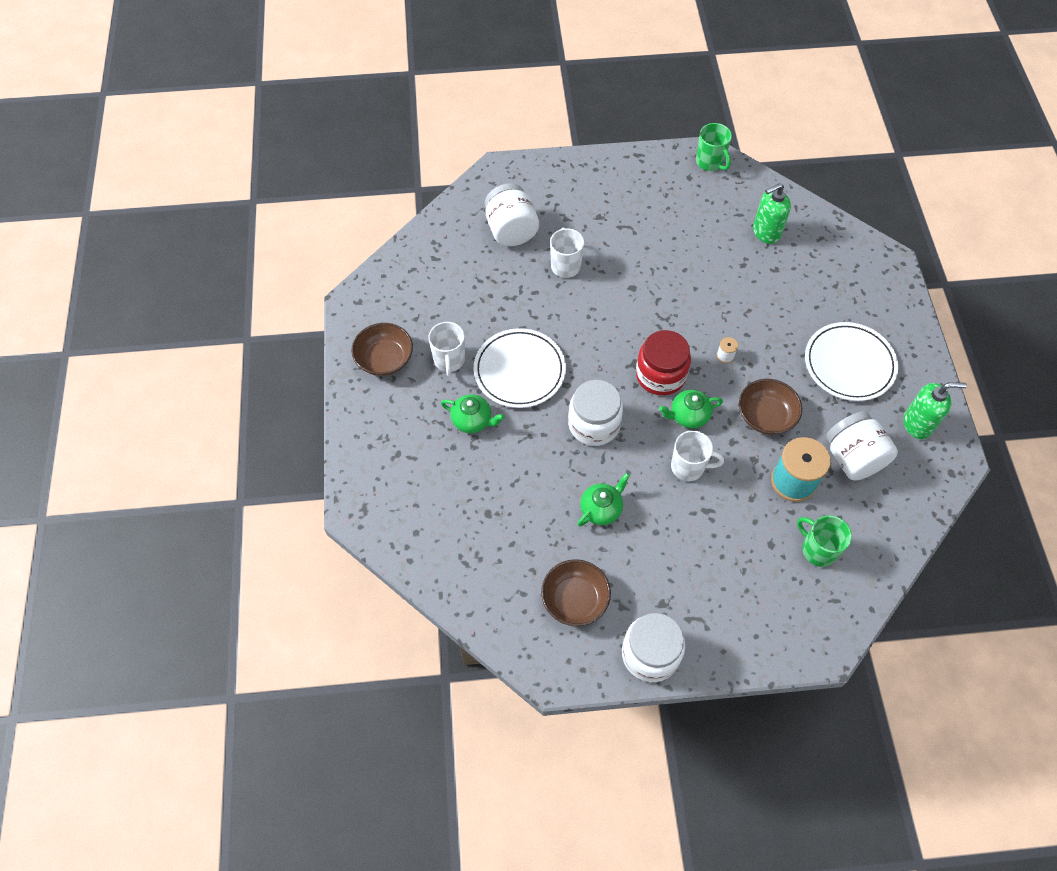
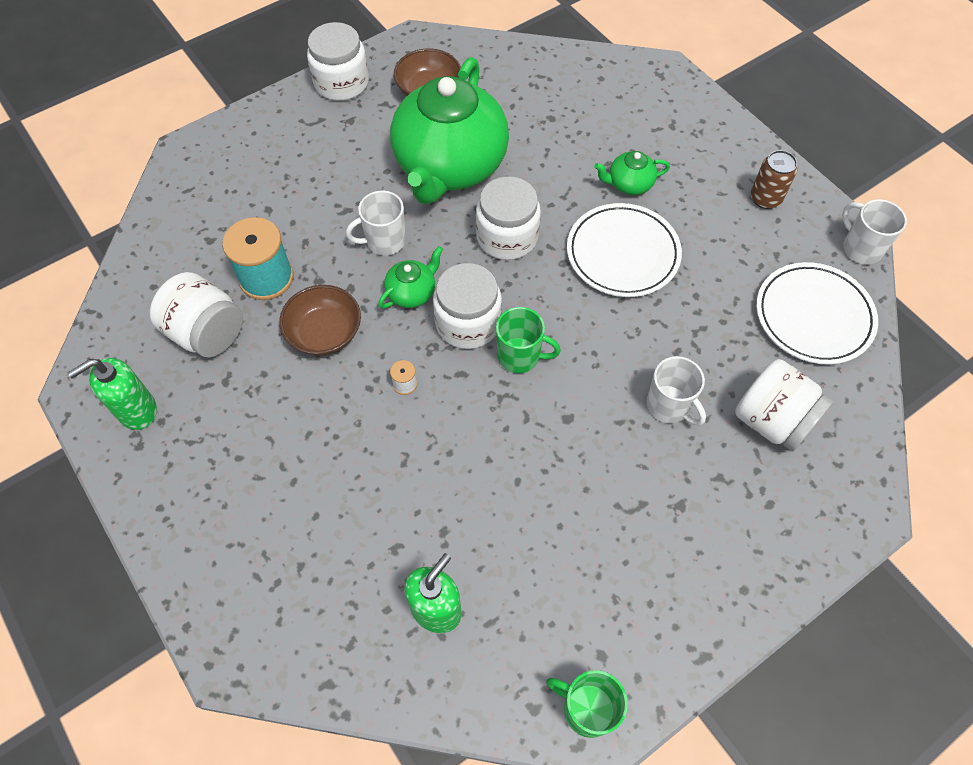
camera: 150 degrees right, 0 degrees up
(385, 359) = (765, 198): brown bowl -> brown can
(449, 360) = (702, 229): white mug -> white mug (860, 248)
(601, 509) = (449, 166): green teapot -> green teapot, size x2.49
(660, 375) = (468, 323): red jar -> white jar
(818, 549) = (218, 225): green mug -> green mug (520, 356)
(849, 364) = (244, 450): white plate -> white plate (813, 316)

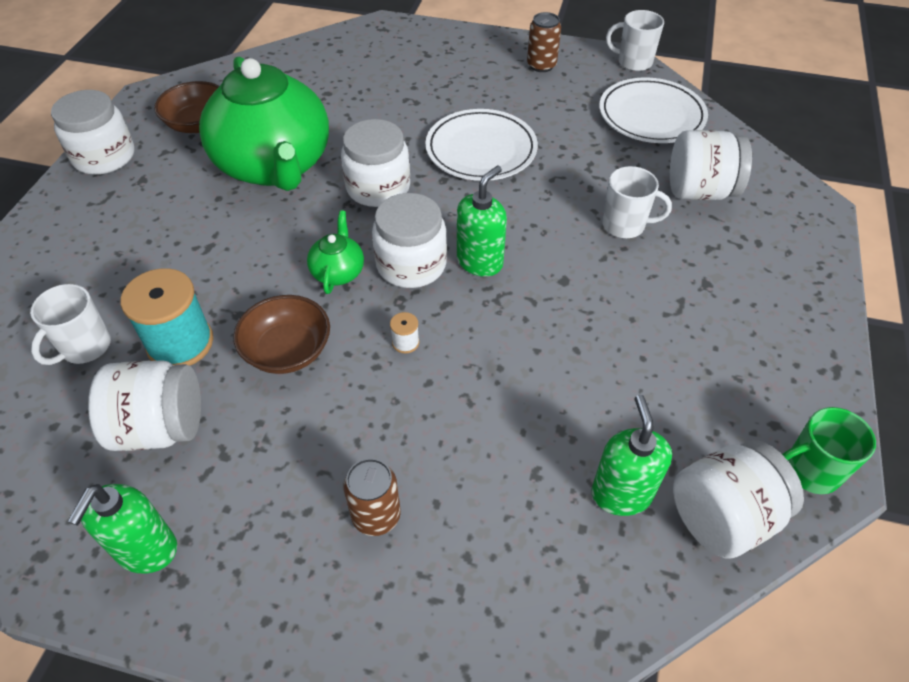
camera: 40 degrees left, 10 degrees down
(273, 494) = (376, 515): none -> brown can
(384, 241) = (271, 249): white mug -> white mug (85, 347)
(486, 683) = (722, 517): none -> white jar
(520, 356) = (480, 262): green mug -> green soap dispenser
(629, 184) = (436, 104): green teapot -> none

